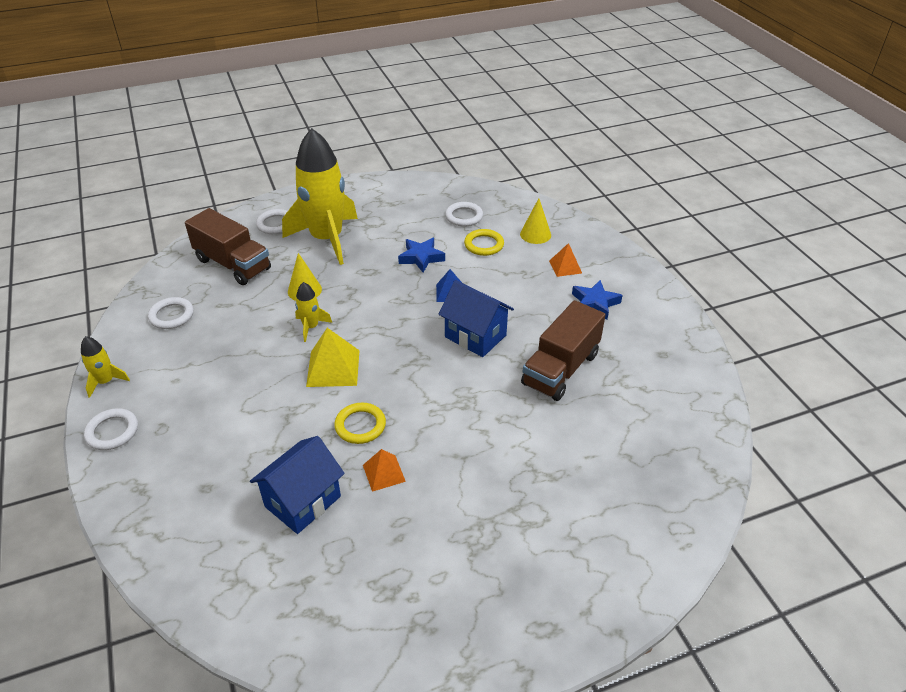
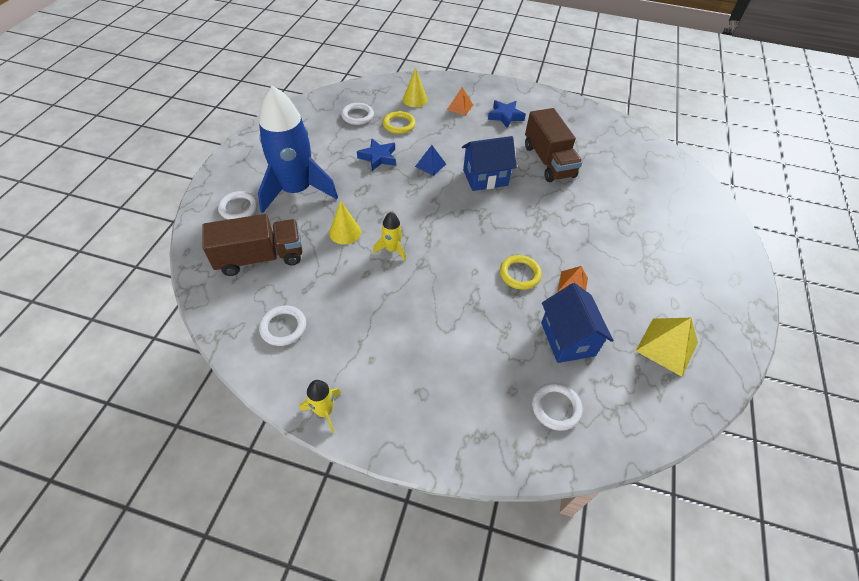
camera: 55 degrees left, 10 degrees up
(112, 431) = (395, 430): white ring -> white ring (556, 407)
(327, 239) = (296, 190): yellow rocket -> blue rocket
(333, 368) = (449, 259): yellow pyramid -> yellow pyramid (667, 346)

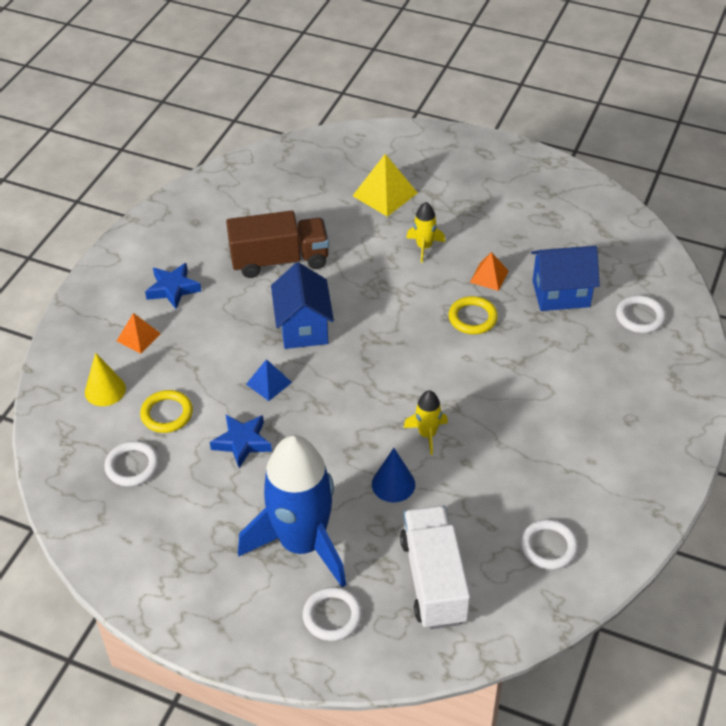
camera: 80 degrees left, 5 degrees down
(260, 257) = (434, 580): brown truck -> white truck
(324, 411) = (656, 503): yellow rocket -> yellow rocket (424, 247)
(345, 232) = (393, 484): yellow cone -> blue cone
(667, 346) = (568, 223): yellow pyramid -> yellow pyramid (385, 194)

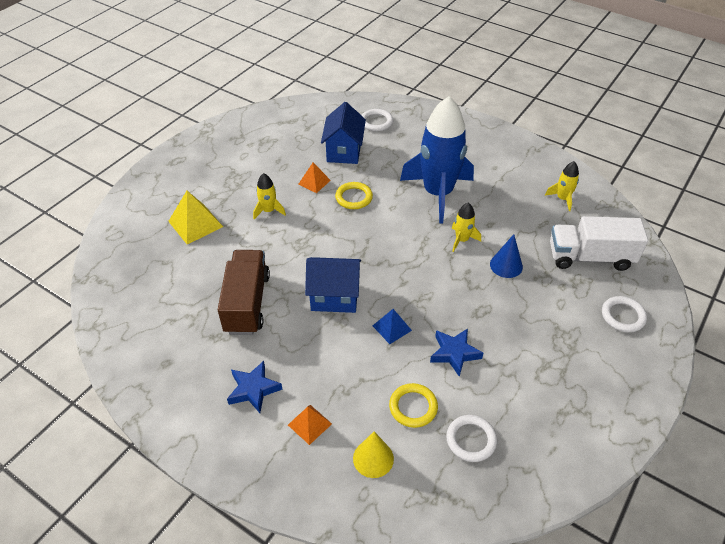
camera: 80 degrees left, 0 degrees up
(302, 543) = (558, 326): blue rocket -> blue rocket (438, 193)
(548, 547) = (562, 199): white ring -> yellow rocket

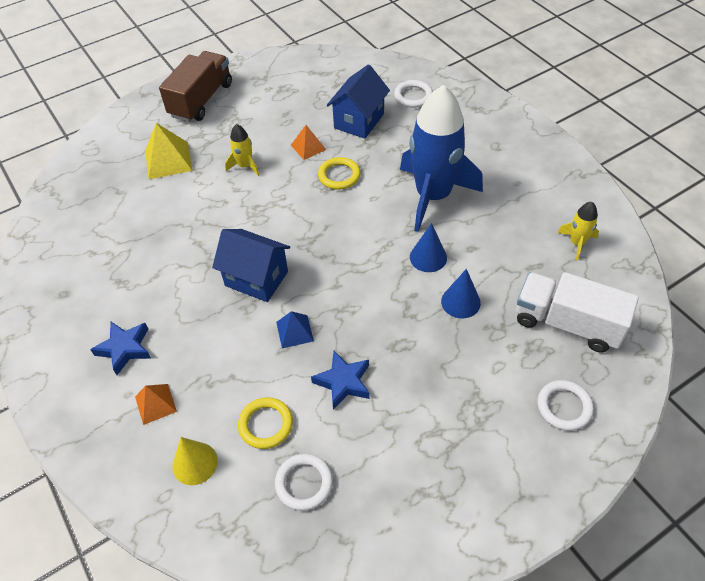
camera: 25 degrees right, 5 degrees up
(247, 303) = (169, 258): brown truck -> brown truck (201, 100)
(462, 240) = (428, 257): yellow rocket -> blue cone

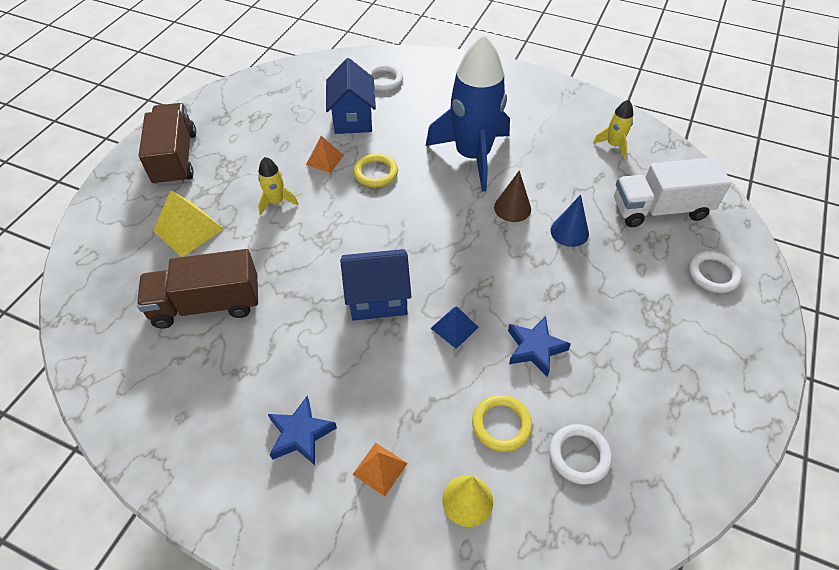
camera: 35 degrees left, 0 degrees up
(138, 222) = (207, 304): none -> brown truck
(428, 257) = (512, 208): blue cone -> brown cone

